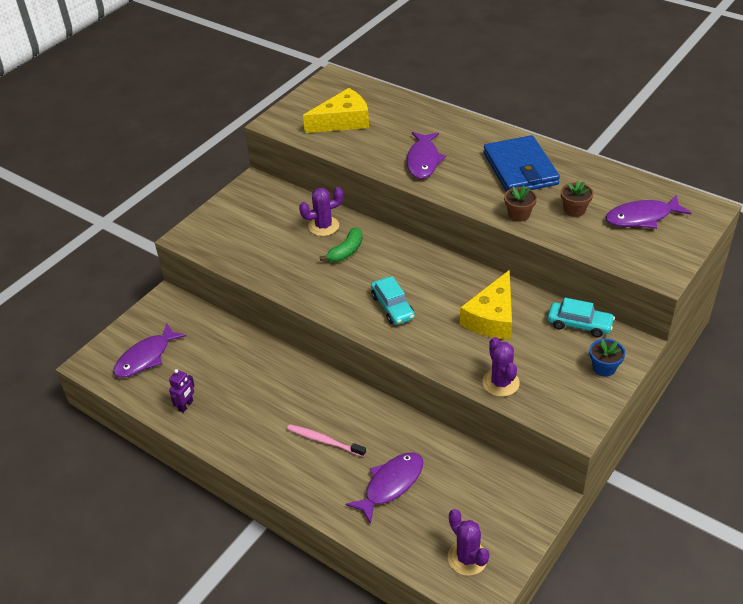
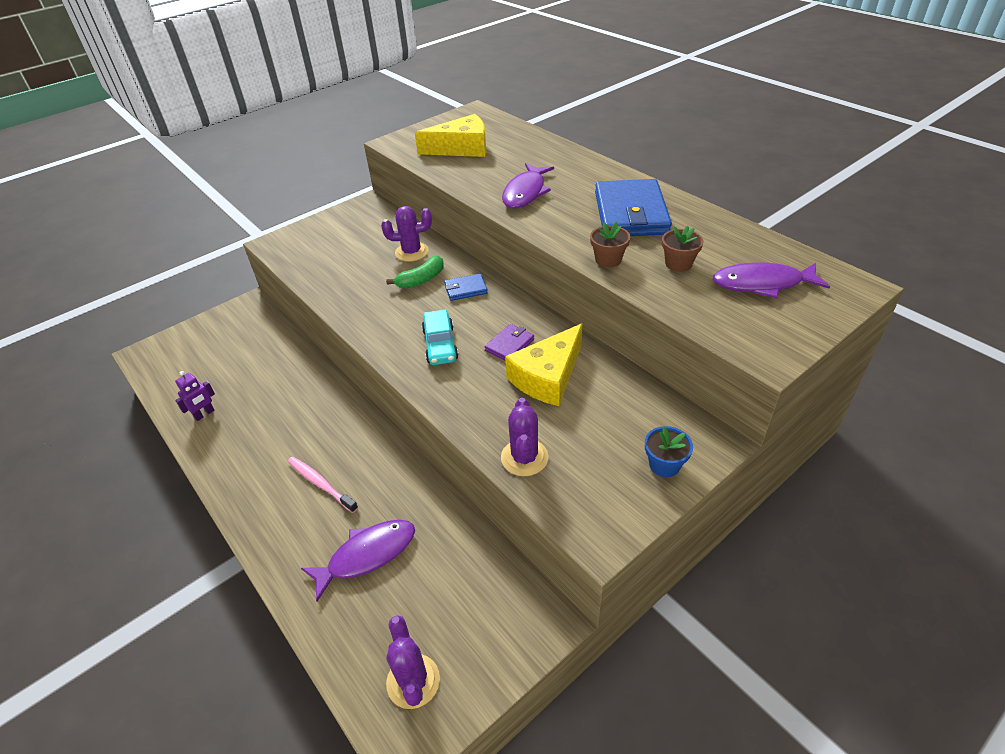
camera: 15 degrees right, 0 degrees up
(146, 357) = (197, 357): purple fish -> none
(390, 254) = (465, 289): none -> blue wallet
(450, 297) = (509, 345): none -> purple wallet
(579, 324) = (651, 404): turquoise car -> none

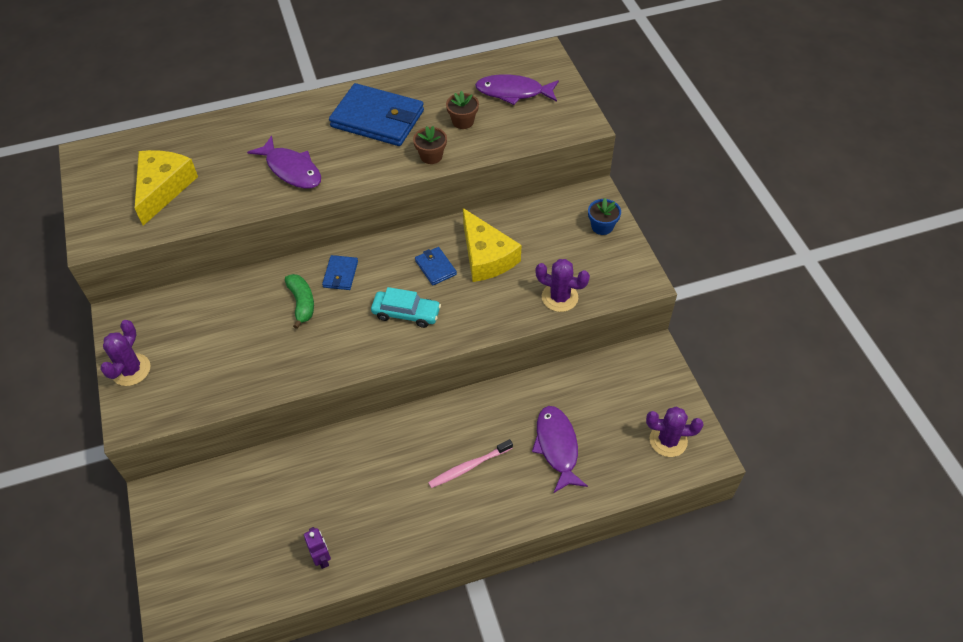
camera: 70 degrees left, 10 degrees up
(411, 252) = (249, 299): purple cactus -> purple cactus (131, 370)
(509, 345) = (435, 267): purple wallet -> blue wallet
(762, 284) = (513, 92): purple fish -> purple fish turned 75 degrees clockwise

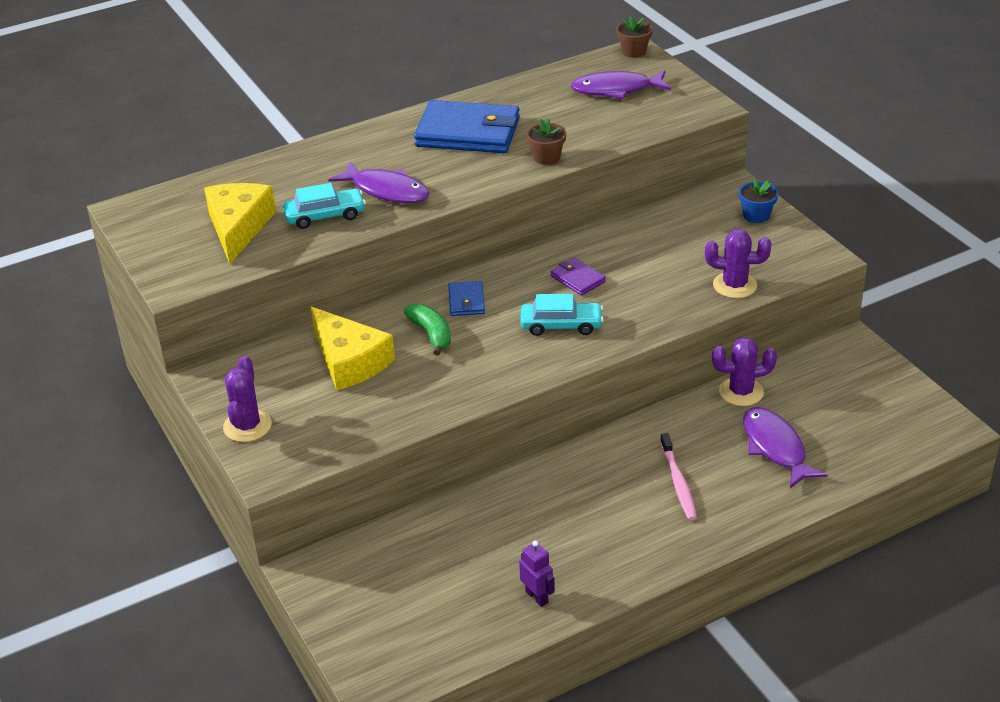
camera: 10 degrees left, 15 degrees down
(234, 188) = (325, 216): none -> turquoise car
(435, 267) = (578, 279): blue wallet -> purple wallet
(463, 121) = (569, 122): brown flower pot -> brown flower pot (633, 51)
(468, 467) = (678, 483): pink toothbrush -> pink toothbrush turned 60 degrees counterclockwise
(486, 256) = (633, 261): yellow cheese -> yellow cheese (349, 361)
(668, 440) = (901, 421): purple cactus -> purple cactus (741, 392)

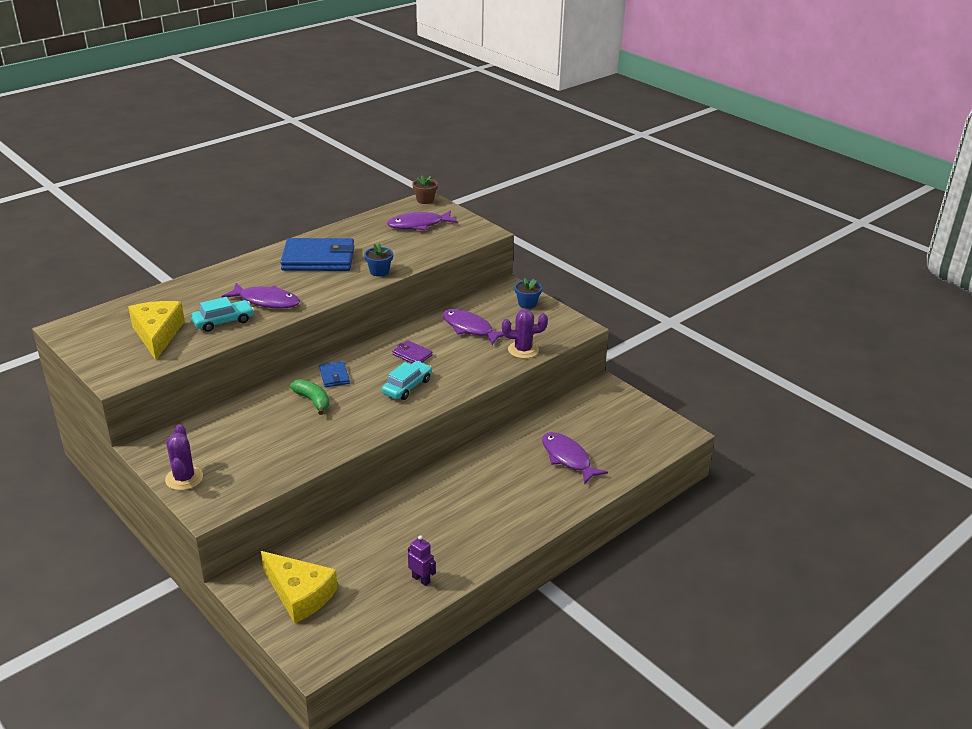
camera: 15 degrees left, 5 degrees down
(349, 361) = (254, 425): yellow cheese -> yellow cheese (299, 594)
(546, 157) = (379, 271): brown flower pot -> blue flower pot
(561, 325) = (407, 386): turquoise car -> turquoise car turned 45 degrees counterclockwise
(666, 246) = (470, 328): none -> purple fish
(678, 483) = (506, 489): pink toothbrush -> none
(741, 392) = (536, 424): purple cactus -> none

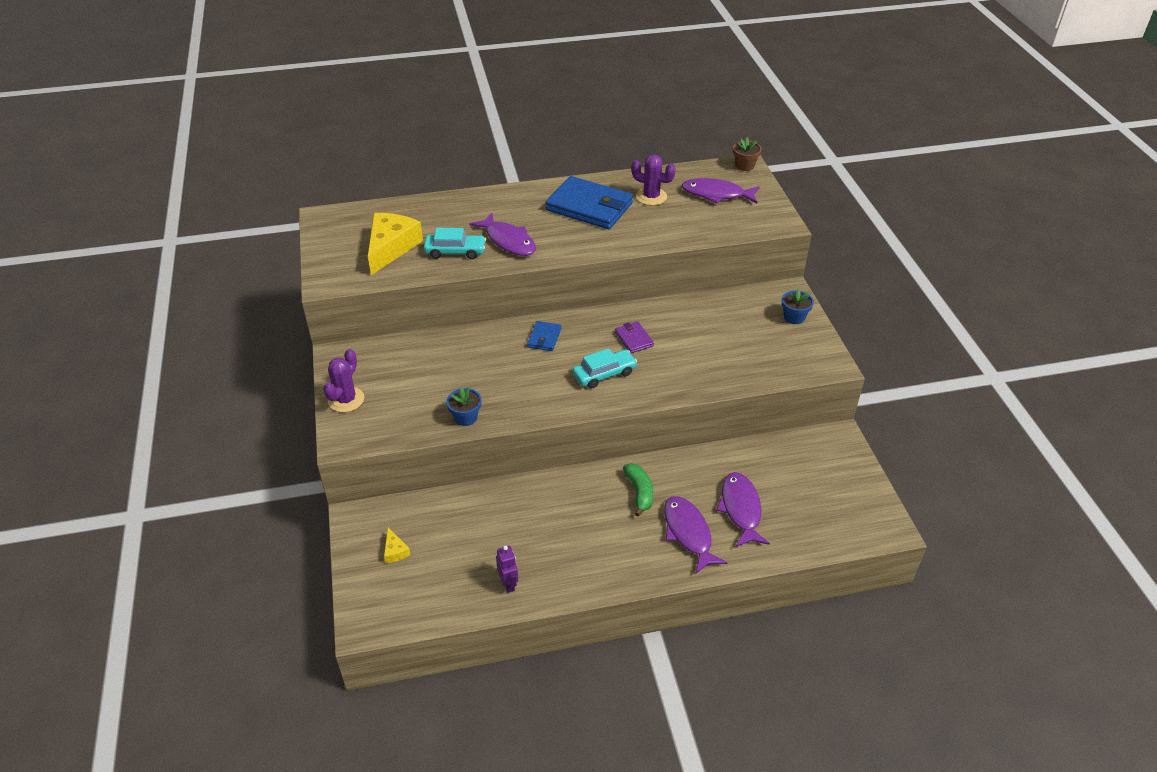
camera: 30 degrees right, 10 degrees up
(299, 594) = (395, 551): yellow cheese -> yellow cheese, size x0.44
(313, 401) = (507, 358): green banana -> green banana (639, 492)
(379, 271) = (637, 239): blue flower pot -> blue flower pot (465, 417)
(470, 328) = (713, 327): purple fish -> purple fish (688, 533)
(523, 350) = (751, 372): purple cactus -> purple cactus (651, 197)

